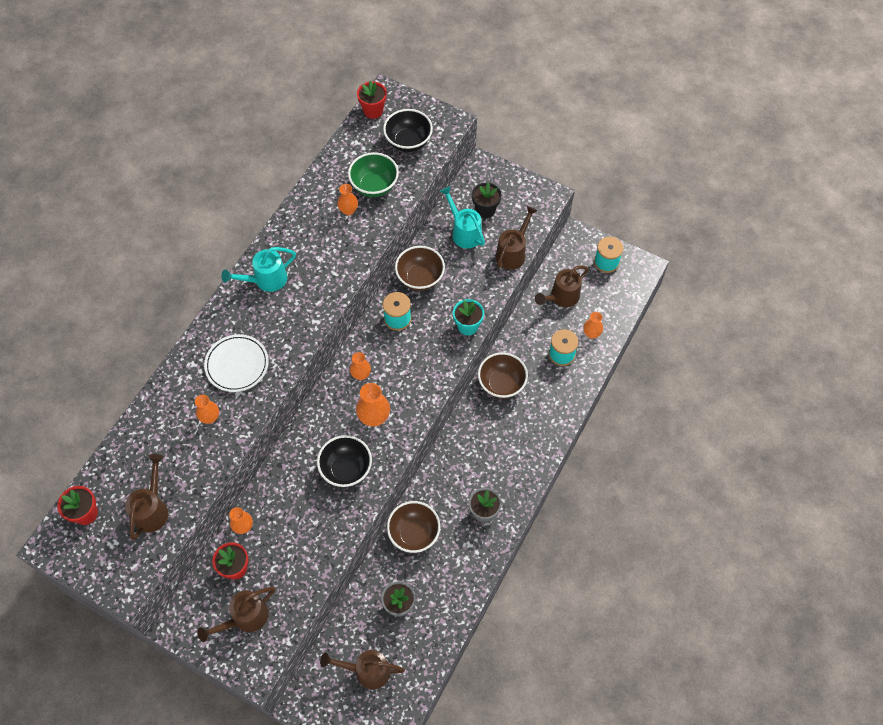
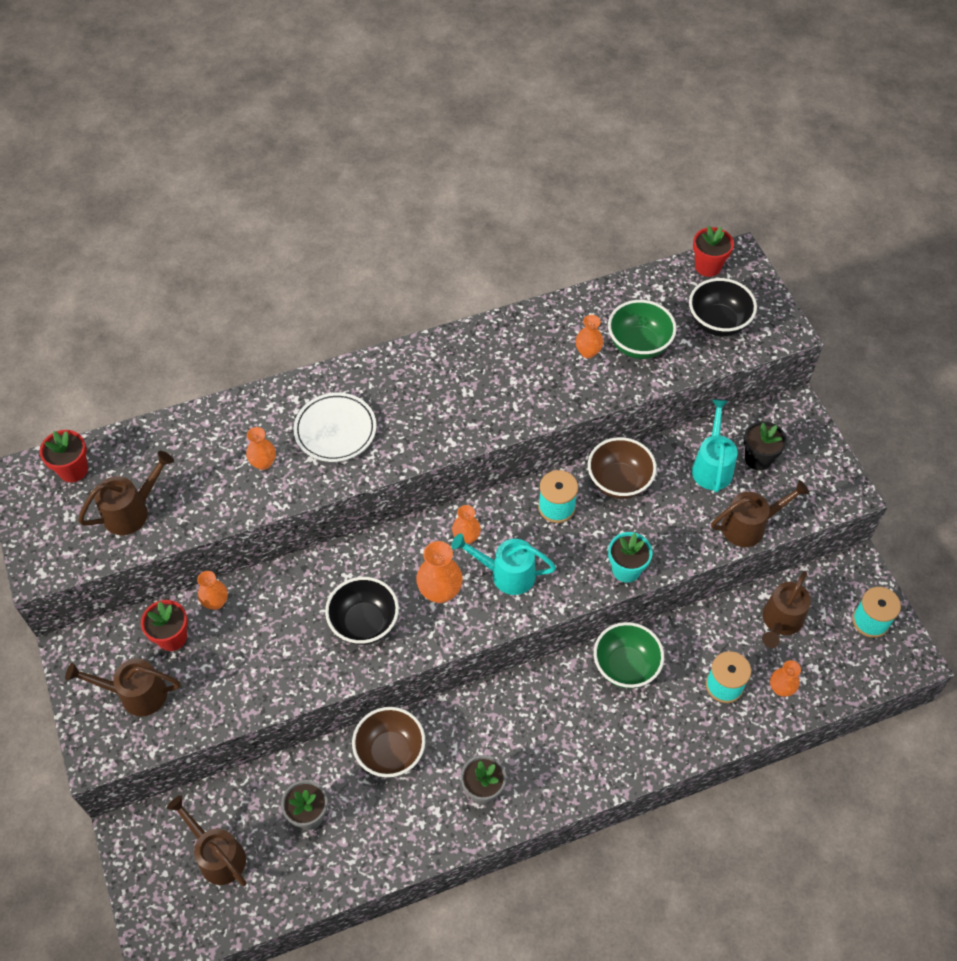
camera: 40 degrees right, 5 degrees down
(266, 280) = (439, 366): turquoise watering can -> turquoise watering can (506, 574)
(501, 384) = (625, 666): brown bowl -> green bowl
(561, 297) = (780, 622): brown watering can -> brown watering can turned 60 degrees counterclockwise

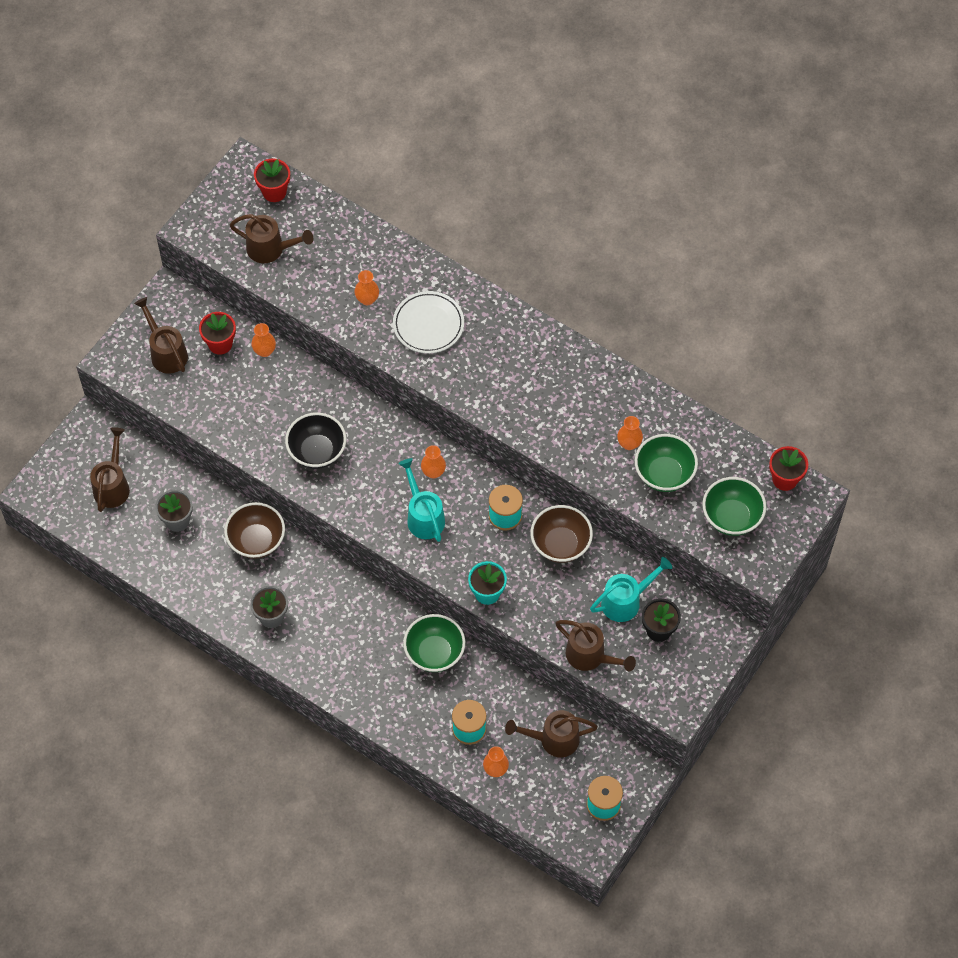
camera: 55 degrees right, 5 degrees up
(440, 592) = (377, 483): orange vase -> none
(718, 323) = (731, 517): black bowl -> green bowl

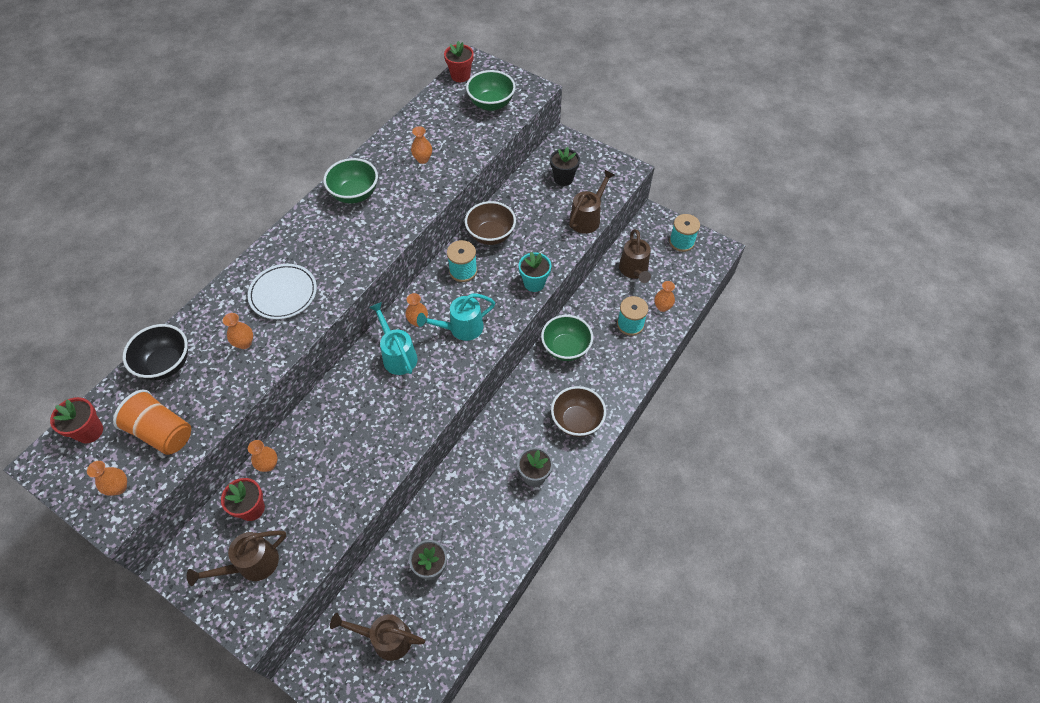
camera: 90 degrees left, 5 degrees down
(218, 227) = (119, 487): none -> orange vase
(256, 541) = (457, 492): brown bowl -> brown bowl (577, 421)
(270, 249) = (162, 432): brown watering can -> orange cup
(317, 451) = (388, 414): black bowl -> black bowl (166, 364)
(626, 601) = (540, 196): turquoise watering can -> turquoise watering can (397, 355)
(664, 474) = (452, 139): green bowl -> green bowl (355, 194)

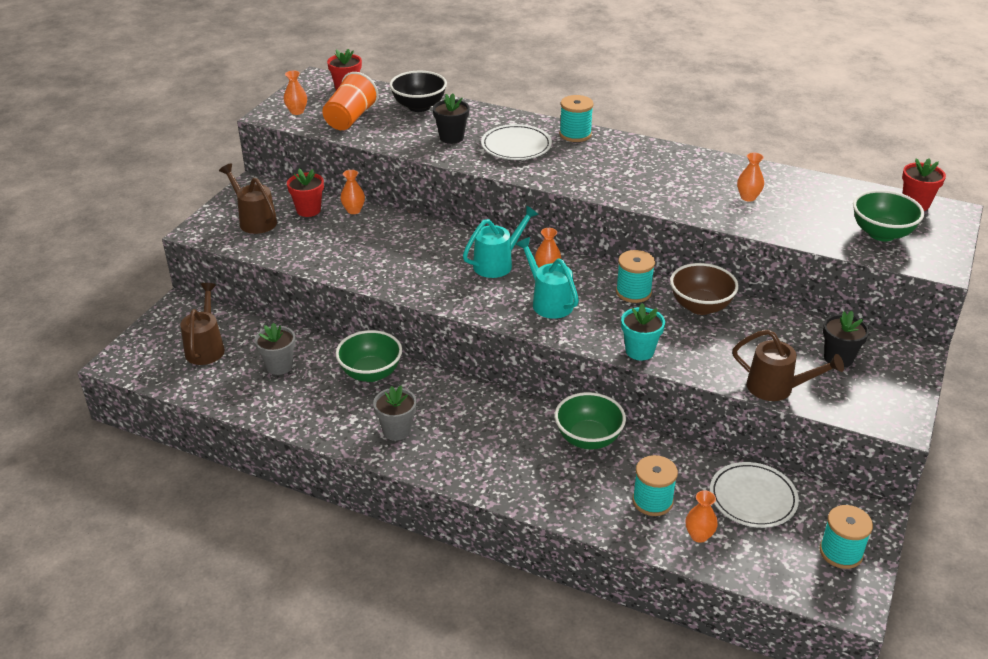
camera: 80 degrees right, 20 degrees down
(244, 343) = (451, 137): orange vase -> black flower pot
(280, 246) = (575, 134): none -> turquoise spool
(355, 194) = (667, 163): green bowl -> green bowl (371, 373)
(577, 421) = (480, 460): brown bowl -> none
(634, 271) = (752, 498): brown watering can -> white plate

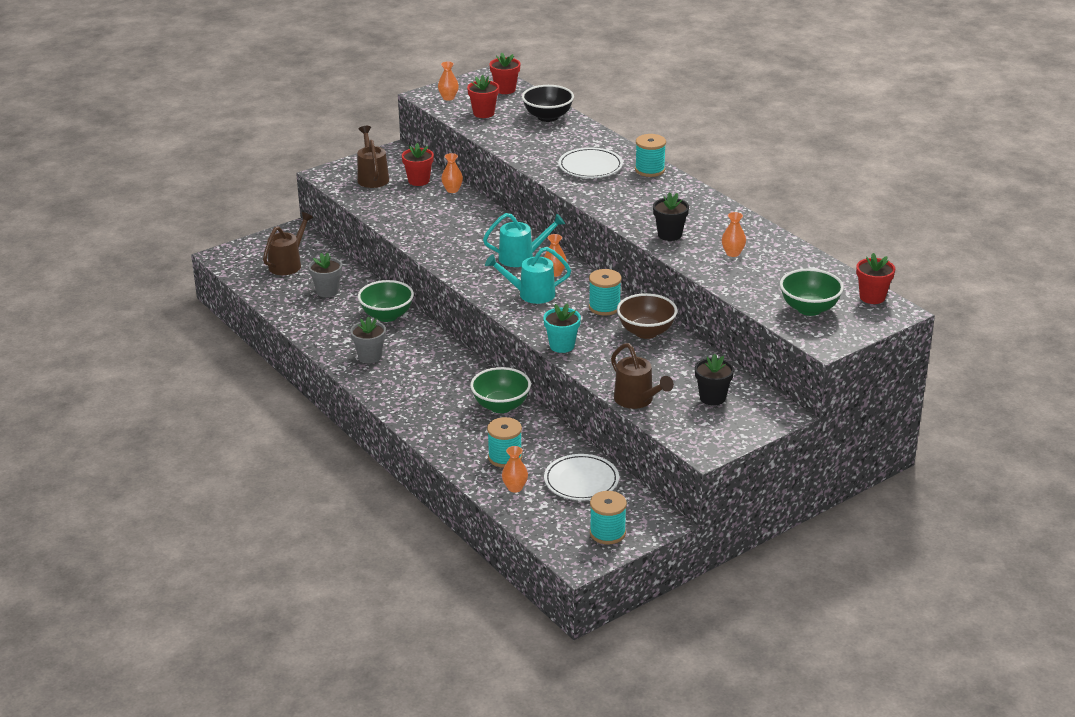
camera: 30 degrees right, 5 degrees down
(350, 118) = (483, 113): orange cup -> red flower pot
(451, 137) = (546, 147): black flower pot -> black flower pot (669, 235)
(548, 302) = (531, 294): turquoise watering can -> turquoise watering can turned 90 degrees counterclockwise

